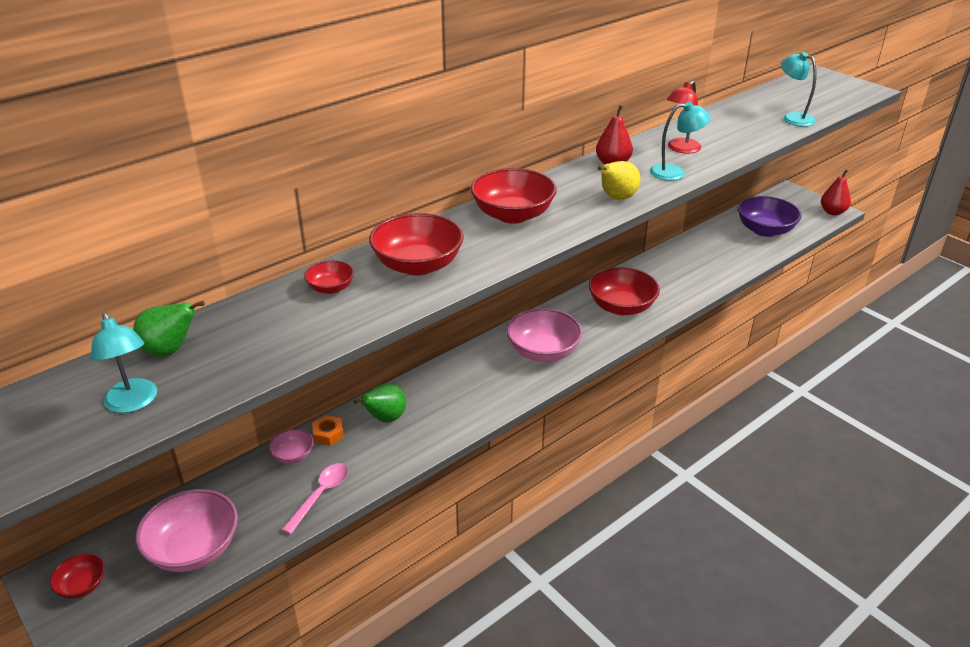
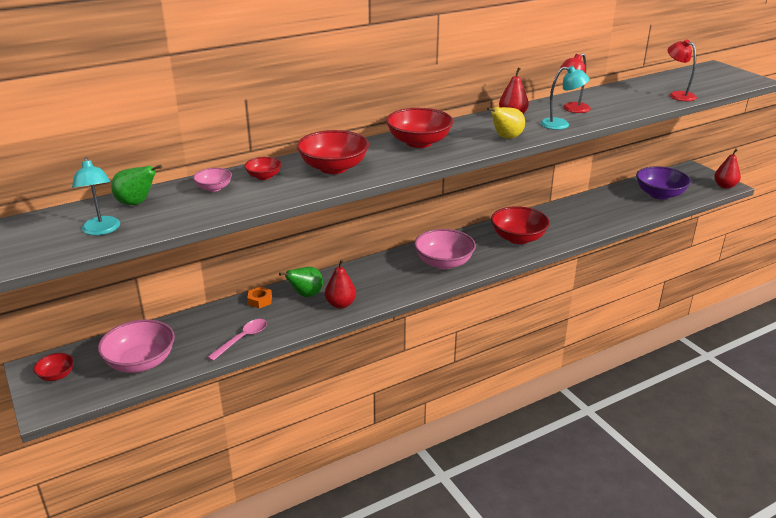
camera: 10 degrees right, 5 degrees down
(293, 455) = (229, 311): pink bowl -> pink bowl (214, 188)
(432, 427) = (340, 304): none -> red pear
(792, 118) = (678, 95): turquoise lamp -> red lamp

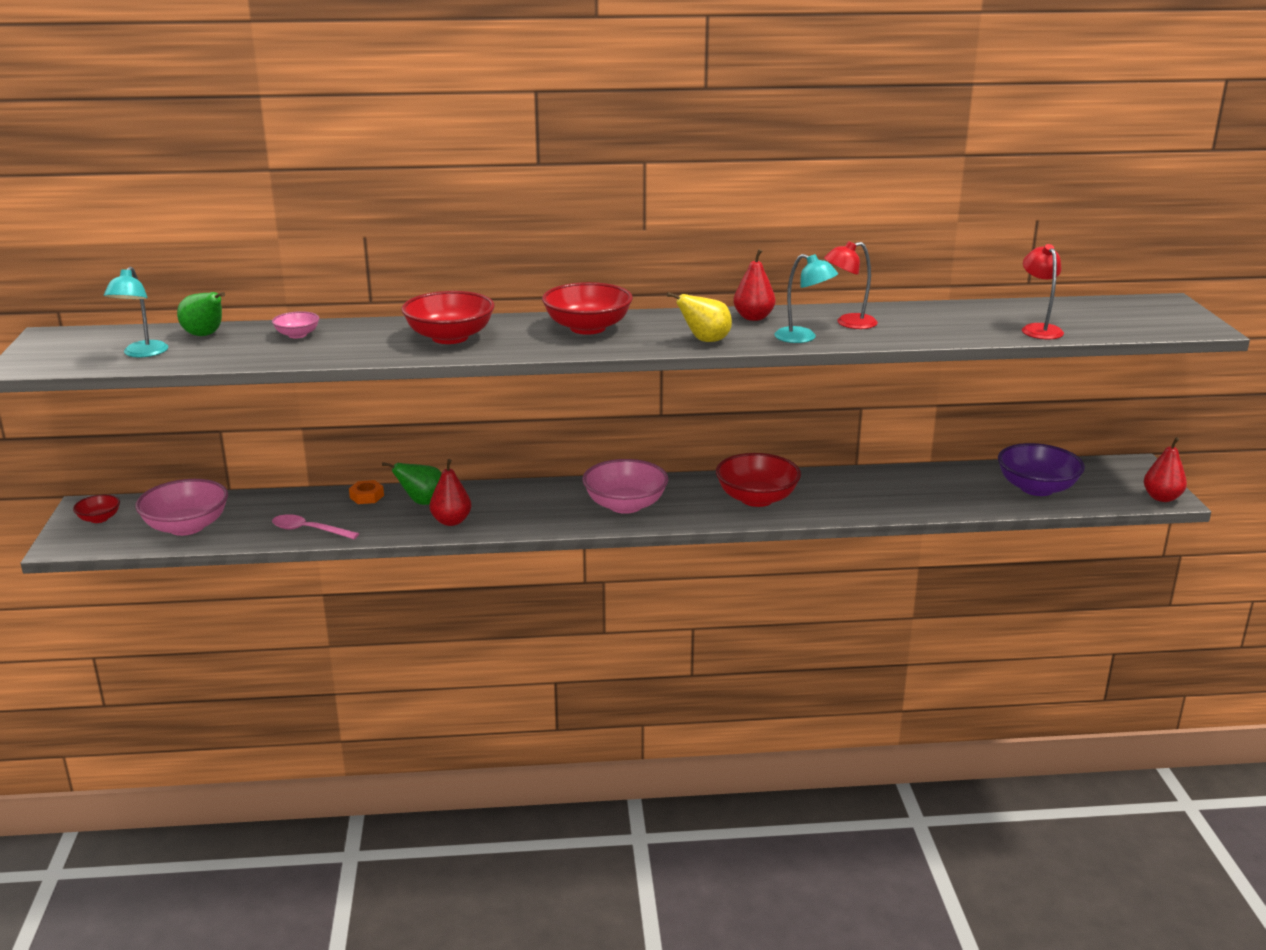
camera: 25 degrees right, 5 degrees down
(242, 339) = (308, 530): pink spoon -> pink spoon turned 135 degrees counterclockwise
(264, 176) = (363, 333): red bowl -> none

